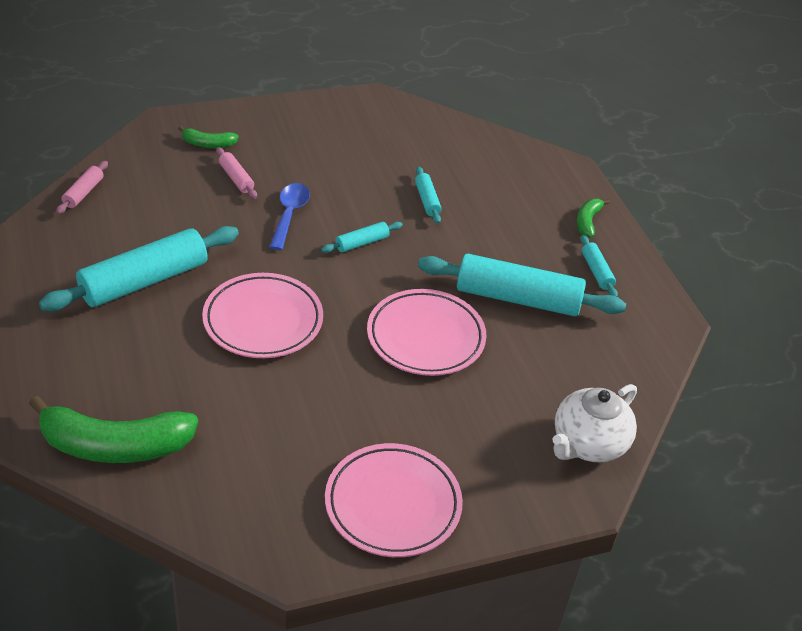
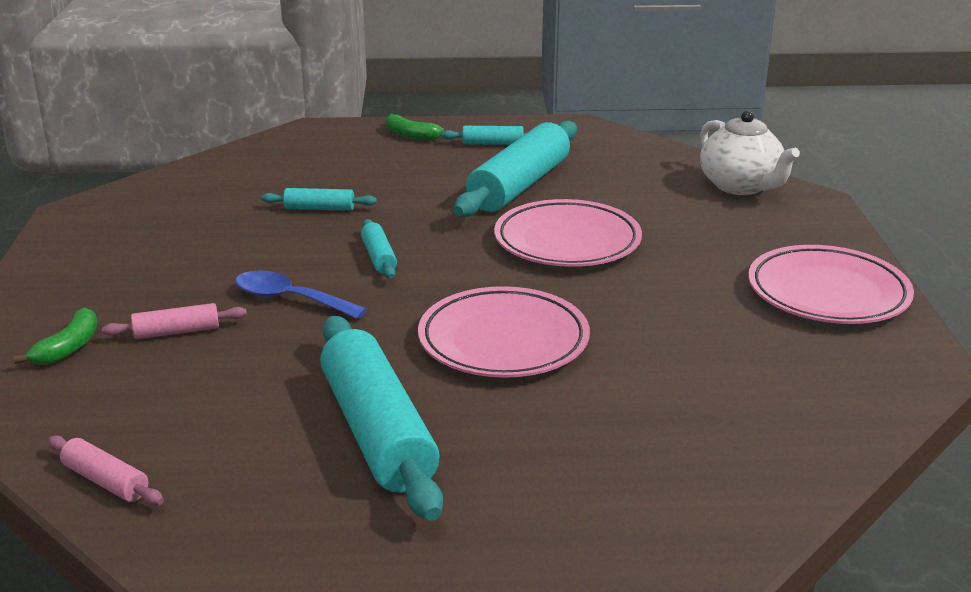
camera: 70 degrees left, 15 degrees down
(115, 446) = (730, 482): green banana -> none

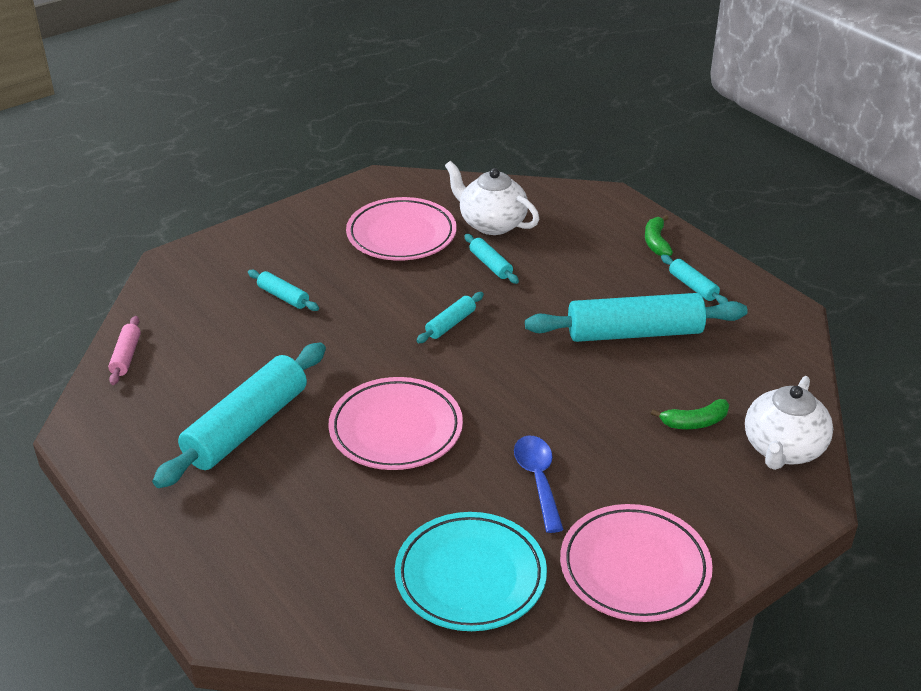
camera: 55 degrees right, 10 degrees up
(68, 347) = (233, 270): green banana -> green banana (694, 422)
(177, 331) = (283, 297): pink rolling pin -> turquoise rolling pin
(256, 186) = (491, 223): none -> white teapot
(290, 299) = (360, 317): blue spoon -> blue spoon (538, 480)
(567, 242) = (568, 396): pink plate -> pink plate (401, 235)
(769, 375) = (470, 577): none -> turquoise plate

